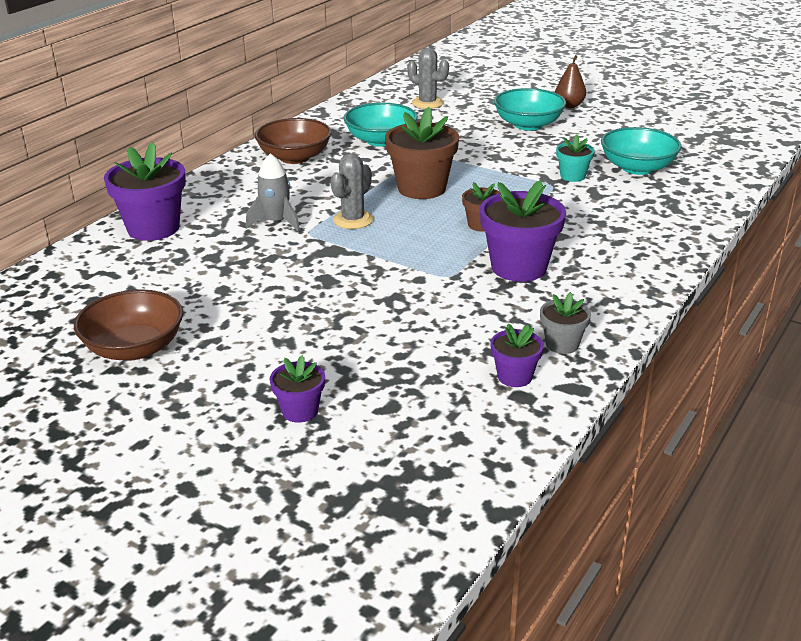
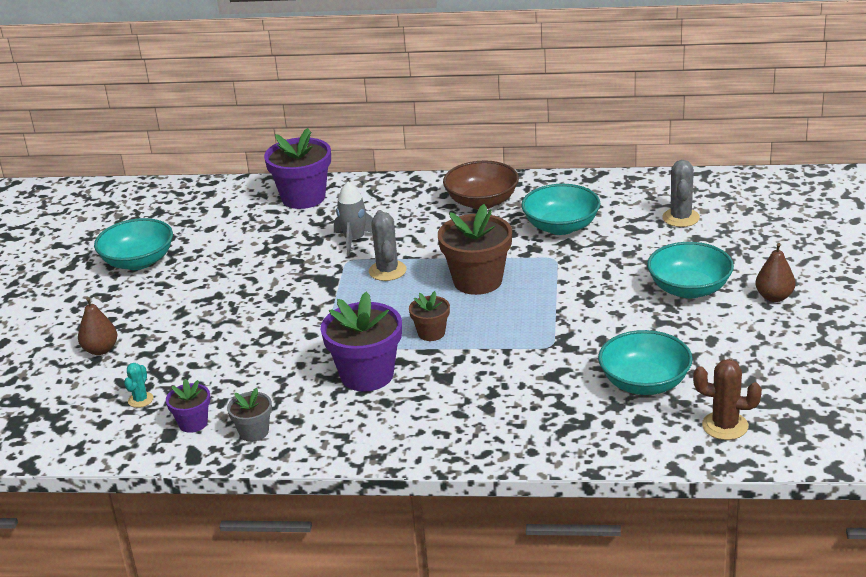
camera: 65 degrees right, 0 degrees up
(134, 348) = (138, 261): brown bowl -> turquoise bowl
(300, 411) = (100, 350): purple flower pot -> brown pear
(353, 220) = (387, 271): grey cactus -> grey cactus turned 75 degrees clockwise
(437, 402) = (140, 400): none -> turquoise cactus
(572, 176) = (584, 350): turquoise flower pot -> none
(714, 158) = (725, 426): none -> brown cactus

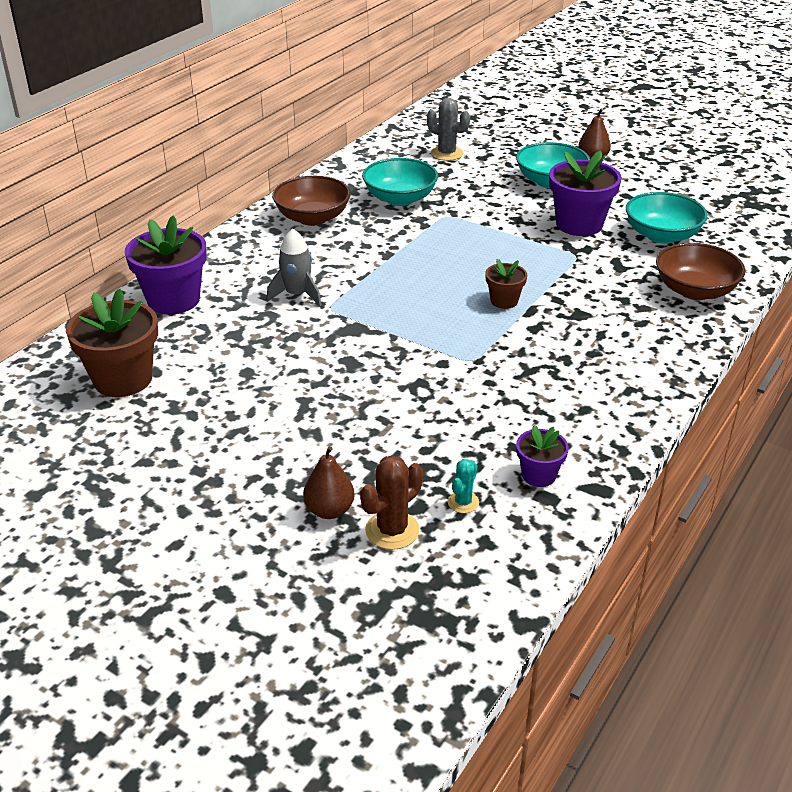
camera: 65 degrees left, 5 degrees up
(138, 261) = (163, 438): turquoise bowl -> none
(140, 400) = (463, 502): turquoise cactus -> turquoise cactus turned 75 degrees clockwise
(254, 432) = (585, 439): grey flower pot -> none
(367, 375) = (542, 351): purple flower pot -> purple flower pot (579, 224)
(387, 271) = (374, 293): grey cactus -> none
(477, 281) = (443, 257): brown flower pot -> brown flower pot (123, 379)
(549, 429) = (695, 290): none -> brown bowl
(725, 426) = (740, 225): brown cactus -> brown cactus (392, 530)

